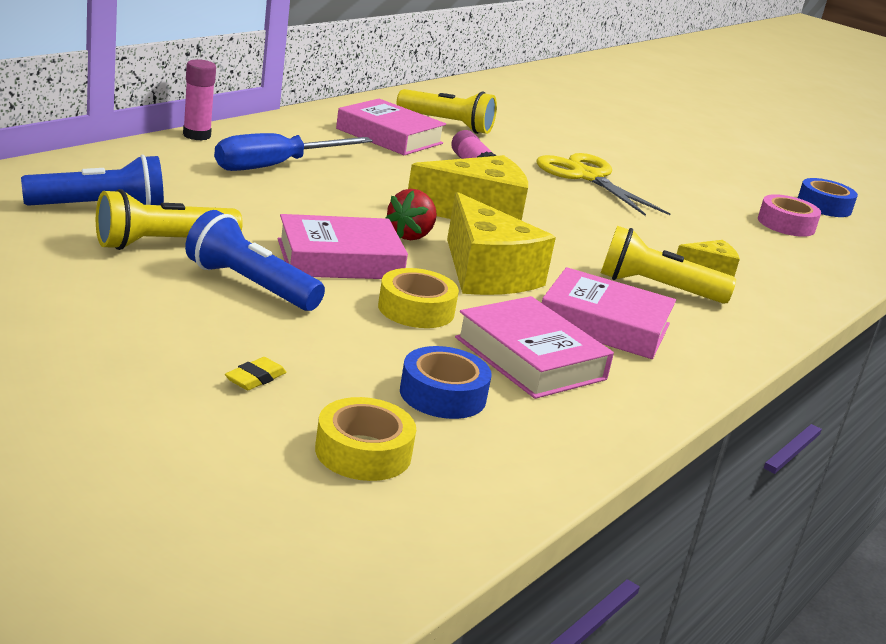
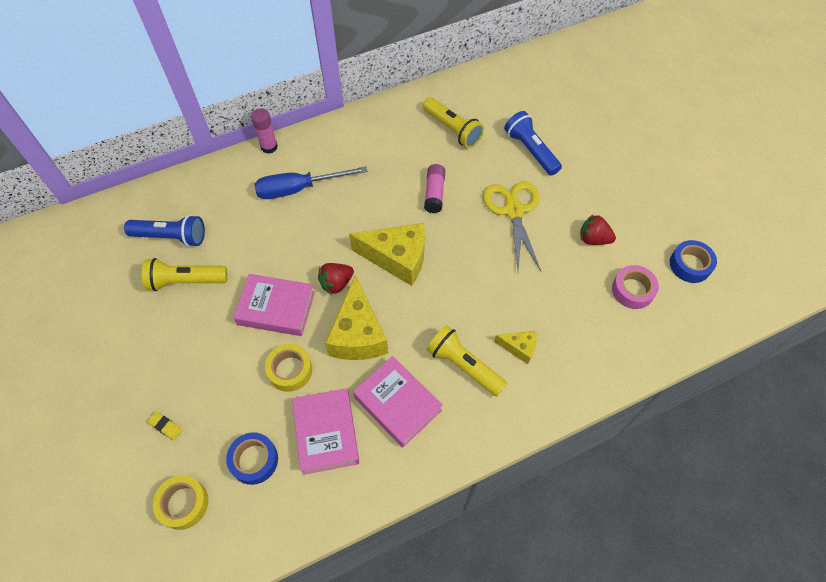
camera: 30 degrees right, 35 degrees up
(250, 285) = (210, 332): blue flashlight -> blue flashlight (531, 150)
(255, 378) = (166, 426): yellow eraser -> yellow eraser turned 60 degrees clockwise
(389, 136) = (398, 148): pink book -> none
(701, 193) = (593, 239): none -> red strawberry

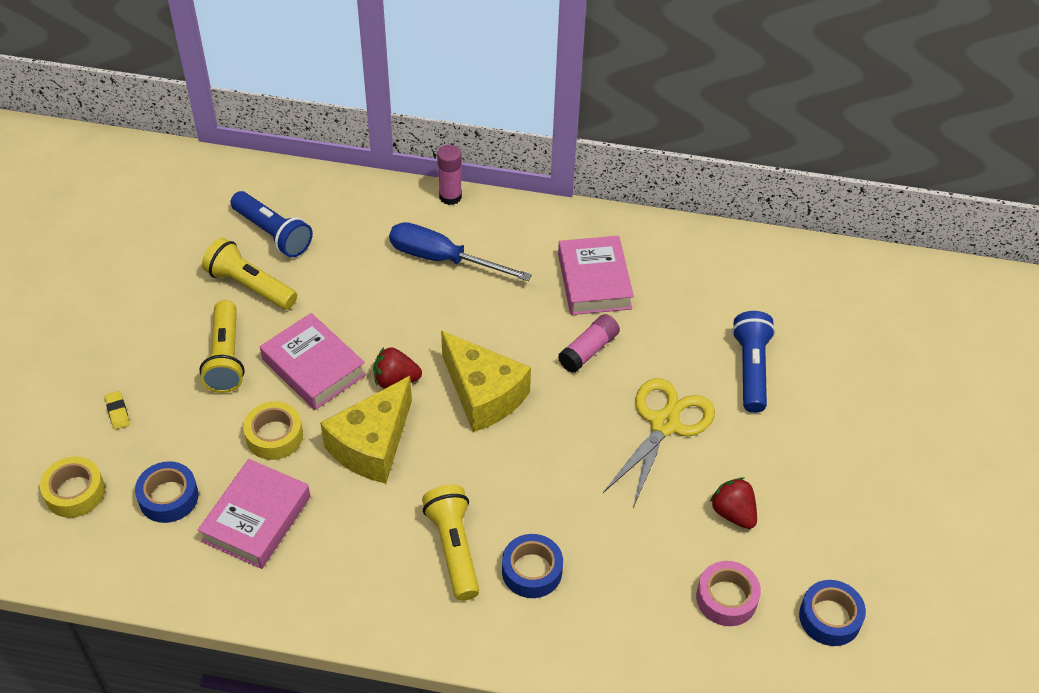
camera: 35 degrees right, 10 degrees down
(397, 403) = (351, 539): pink book -> pink book (594, 281)
(452, 130) = (676, 292): yellow flashlight -> yellow flashlight (225, 357)
(519, 348) = (532, 571): yellow cheese -> blue tape

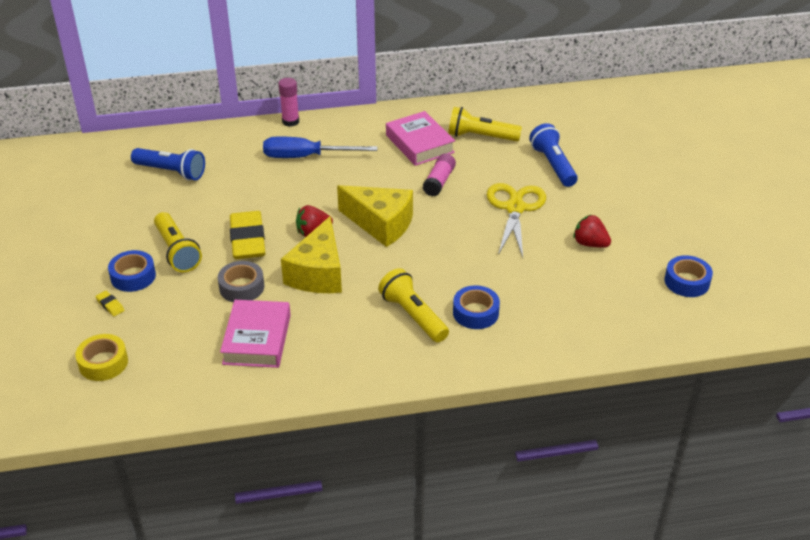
camera: 20 degrees left, 10 degrees down
(168, 497) = (181, 345): blue tape -> blue tape (133, 276)
(250, 286) = (171, 205): yellow flashlight -> yellow flashlight (481, 136)
(274, 436) = (242, 287): yellow tape -> grey tape
(314, 367) = (248, 240): pink book -> yellow eraser
(726, 598) = (615, 290): pink tape -> none

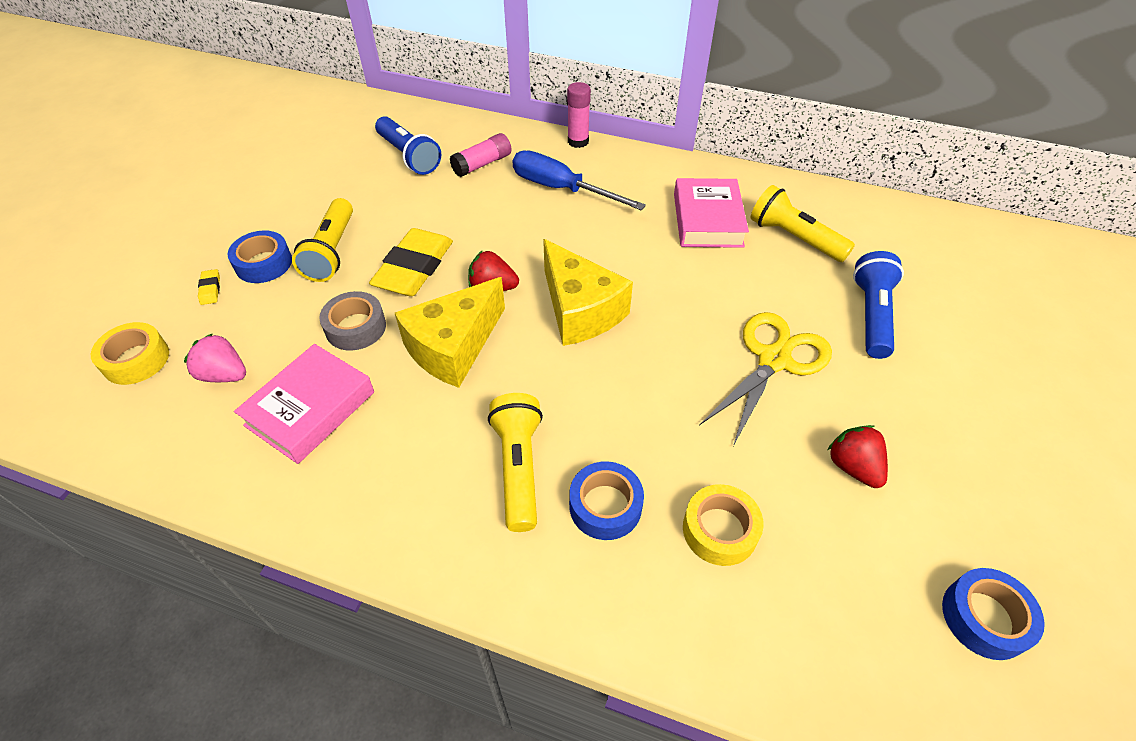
camera: 30 degrees right, 10 degrees up
(178, 345) = (224, 374): none -> pink strawberry
(439, 182) = (696, 280): pink glue stick -> pink glue stick (482, 164)
(542, 298) = (719, 530): none -> yellow tape

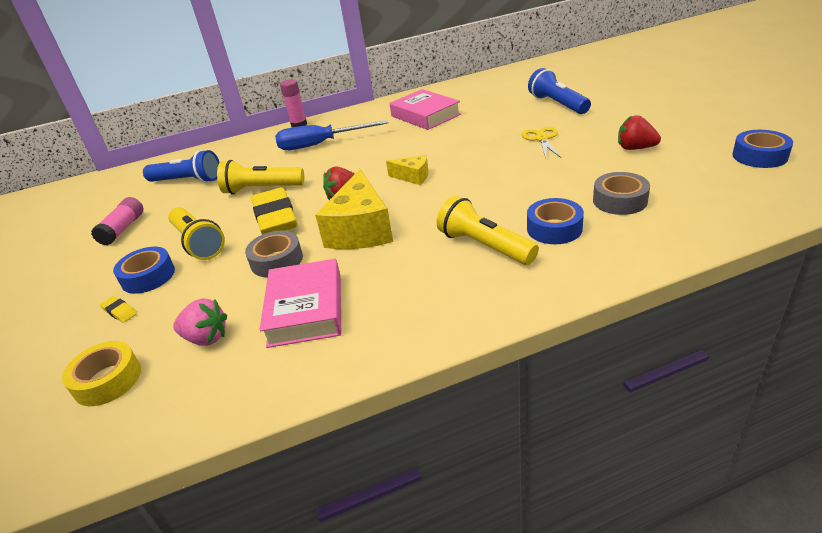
camera: 35 degrees left, 15 degrees down
(224, 374) = (206, 338): pink strawberry -> pink strawberry turned 150 degrees counterclockwise
(482, 164) = (249, 160): pink glue stick -> pink glue stick (123, 229)
(580, 310) = (413, 177): yellow cheese -> yellow cheese, size x0.51
(719, 530) = (620, 200): yellow tape -> grey tape
(774, 360) = (541, 139): yellow scissors -> yellow scissors, size x0.59
(794, 238) = (479, 100): yellow flashlight -> yellow flashlight (262, 189)

